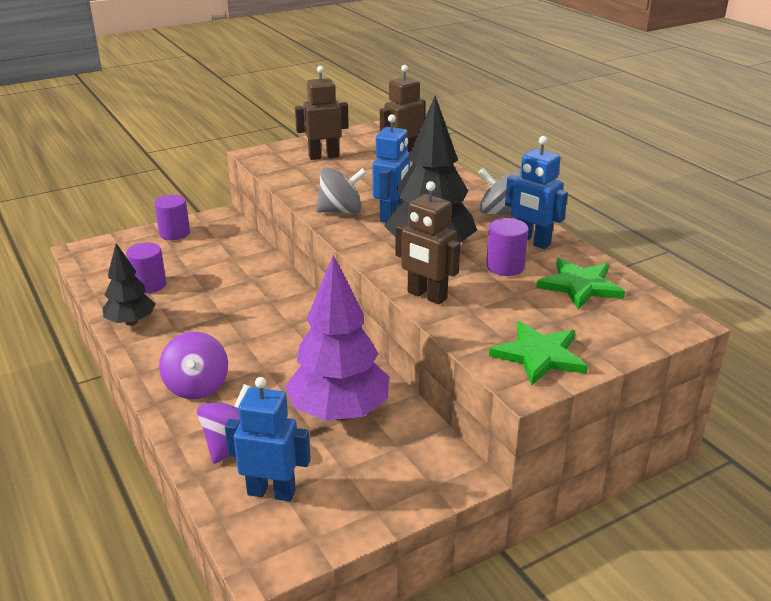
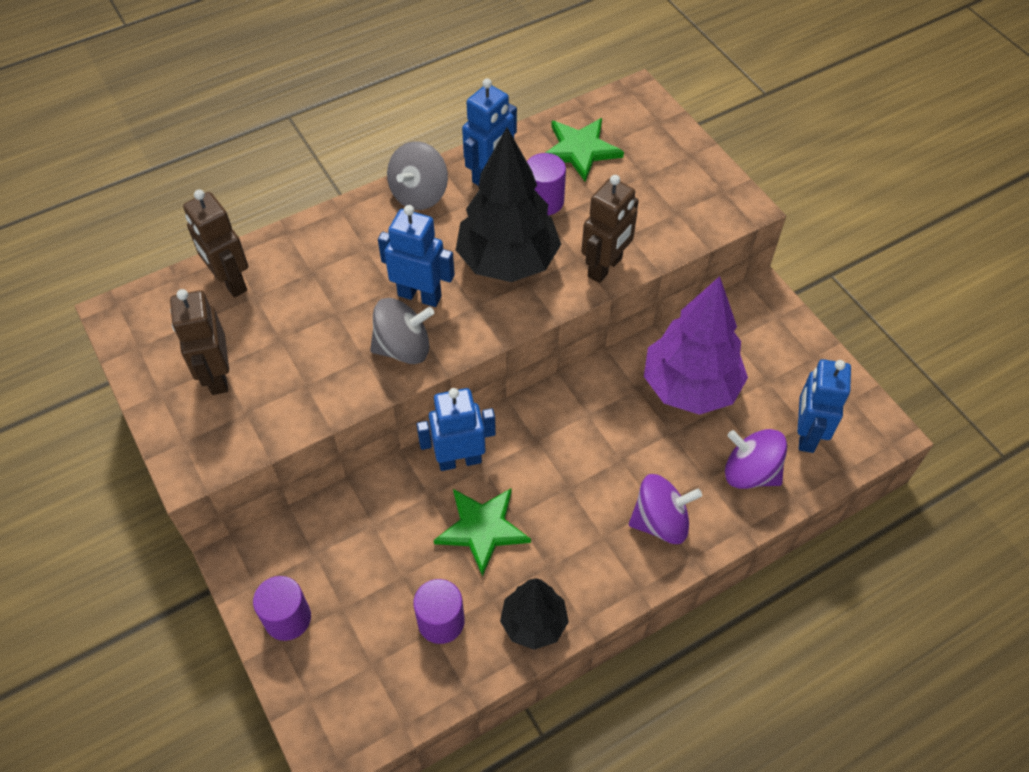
camera: 90 degrees left, 25 degrees up
(279, 290) = (459, 460): none -> blue robot
(341, 211) = (403, 348): grey spinning top -> grey spinning top turned 90 degrees clockwise
(539, 355) = (700, 192): green star -> green star (482, 529)

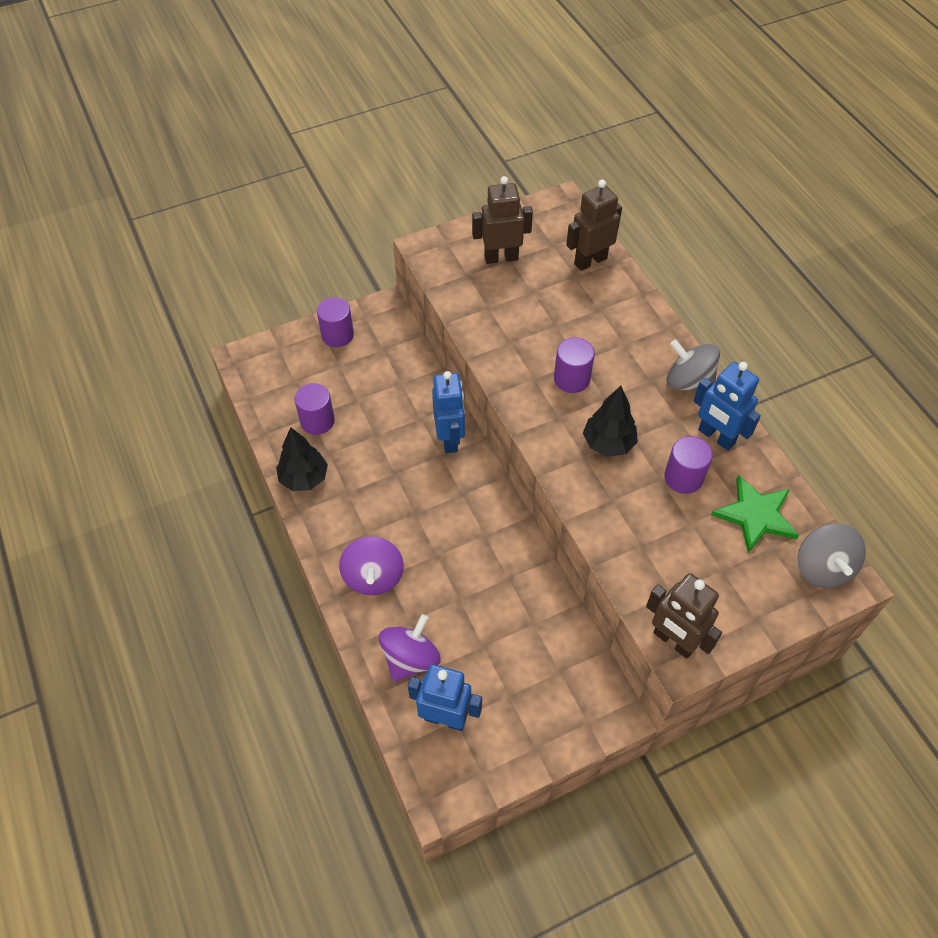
camera: 95 degrees right, 0 degrees up
(403, 348) = (518, 366): grey spinning top -> grey spinning top (822, 568)
(420, 295) = (571, 379): blue robot -> purple cylinder
(482, 529) = (387, 450): green star -> none
(507, 261) = (608, 443): black tree -> black tree, size x0.58
(605, 267) = (600, 520): brown robot -> brown robot (673, 641)
(690, 387) = (507, 622): purple tree -> none

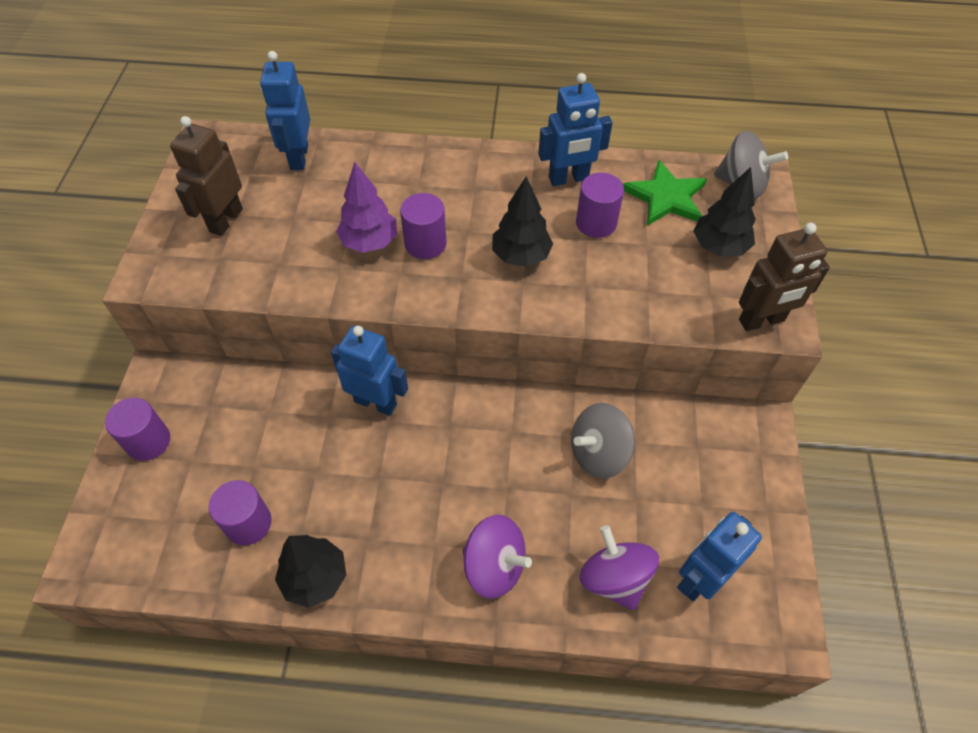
camera: 60 degrees left, 0 degrees up
(546, 346) = (369, 242): none -> purple tree
(590, 261) = (298, 157): brown robot -> blue robot
(688, 382) = (497, 165): grey spinning top -> grey spinning top (598, 453)
(731, 578) = (719, 247): none -> black tree

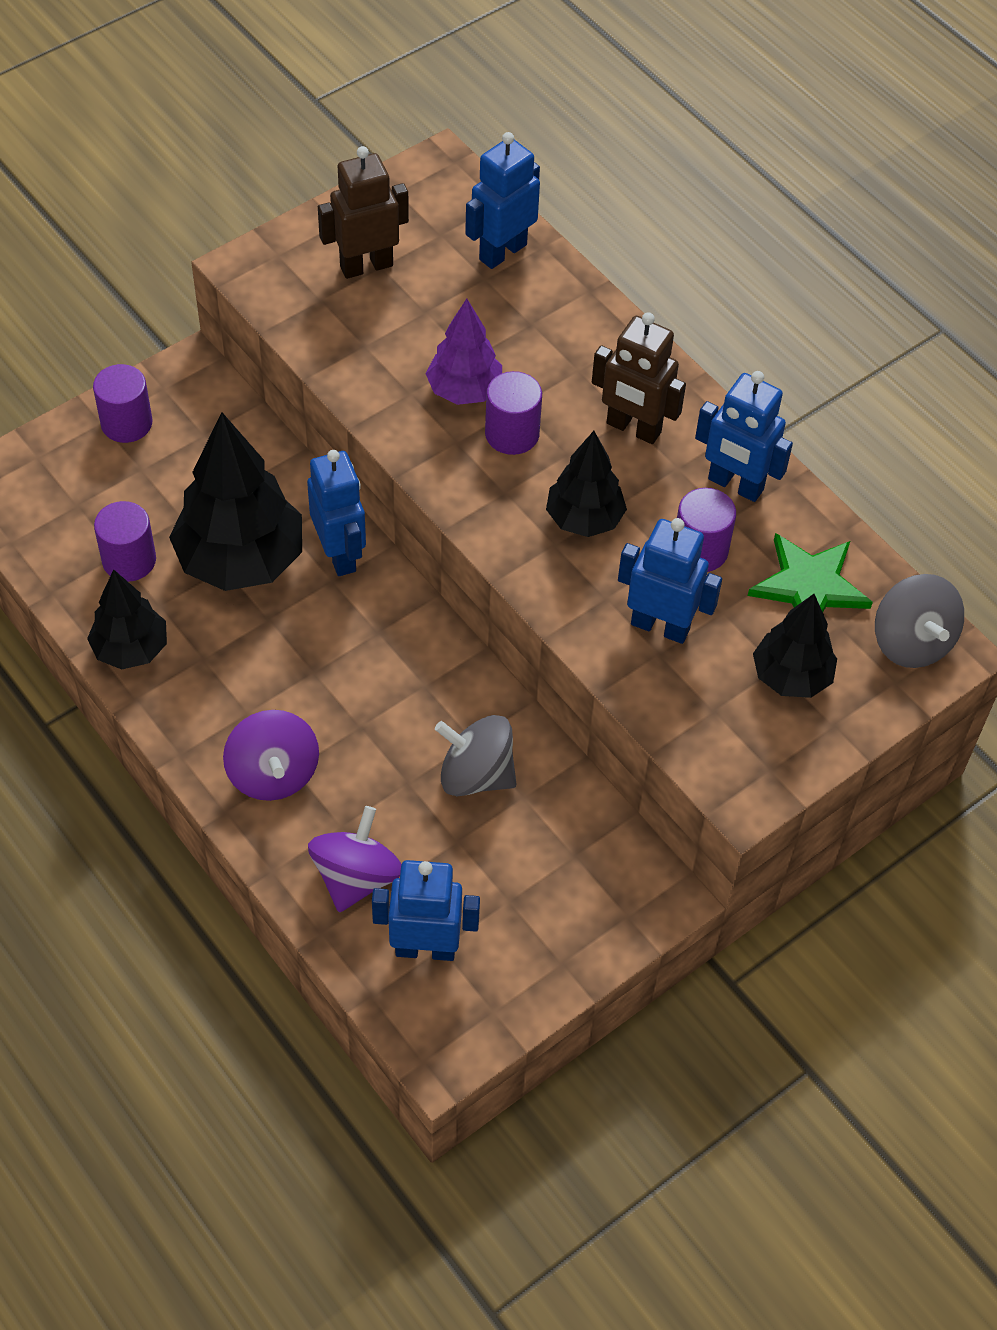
camera: 45 degrees right, 0 degrees up
(321, 458) = (241, 560): none -> black tree
(630, 276) = (660, 626): none -> blue robot
(761, 321) = (728, 774): brown robot -> brown robot (633, 428)

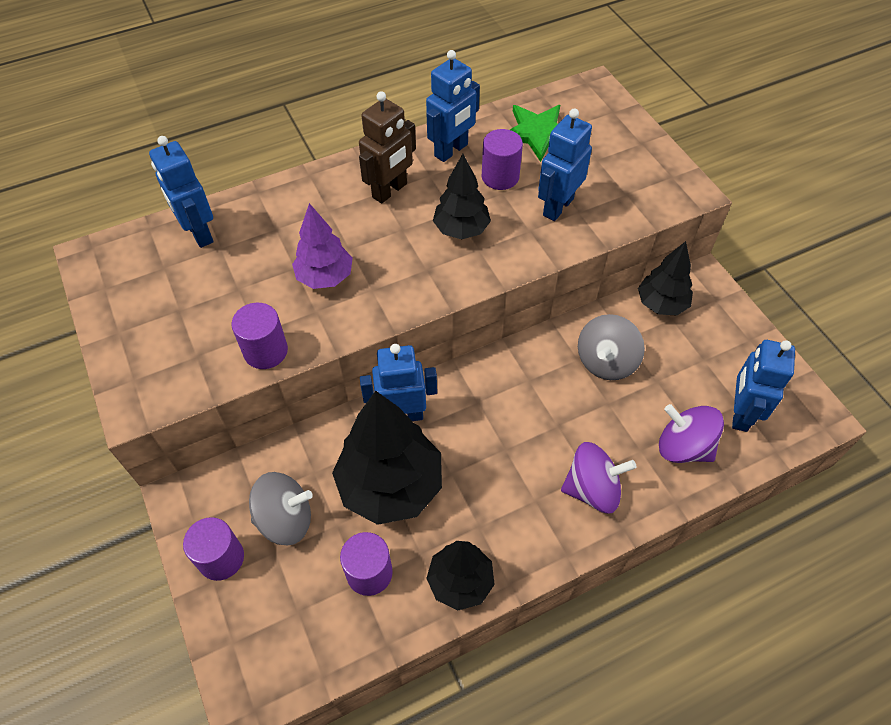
camera: 75 degrees left, 0 degrees up
(366, 266) = (174, 319): brown robot -> none
(512, 434) = (375, 256): purple cylinder -> purple cylinder (265, 351)
(791, 676) = (605, 154): black tree -> black tree (661, 304)
(911, 642) = (586, 99): grey spinning top -> grey spinning top (285, 519)

